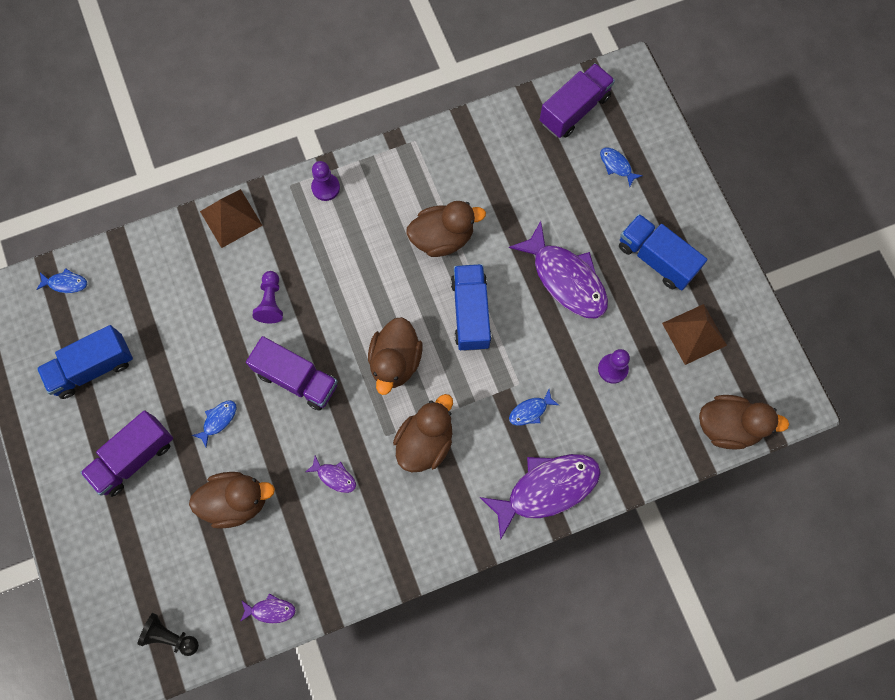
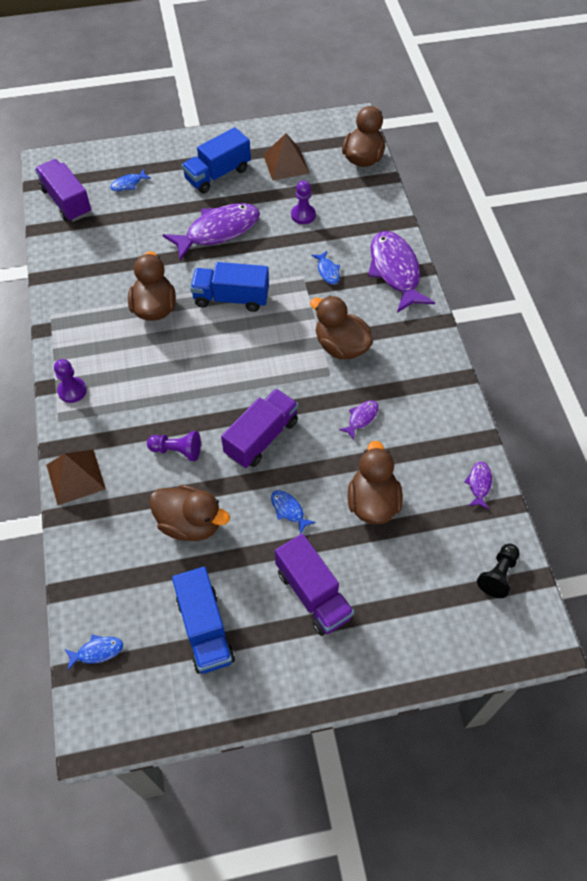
camera: 80 degrees left, 15 degrees down
(66, 283) = (97, 651): blue fish -> blue fish turned 60 degrees clockwise
(395, 361) = (262, 358): brown duck -> brown duck (190, 523)

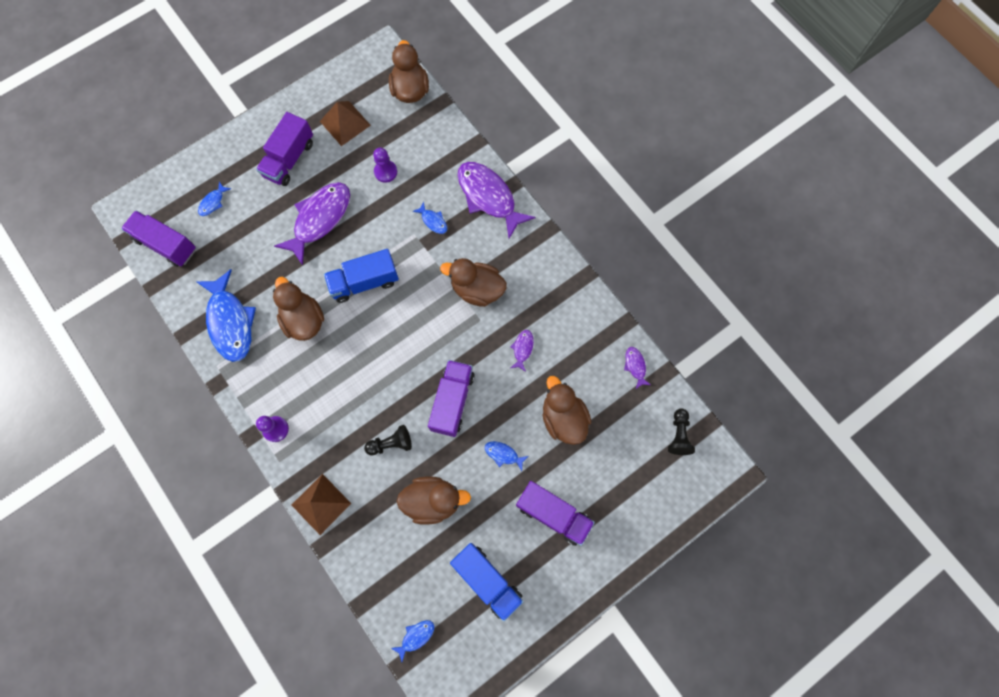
camera: 25 degrees left, 15 degrees up
(85, 284) = (230, 322): none -> blue fish
(177, 450) = (391, 443): purple pawn -> black pawn
(217, 174) = (289, 159): blue truck -> purple truck

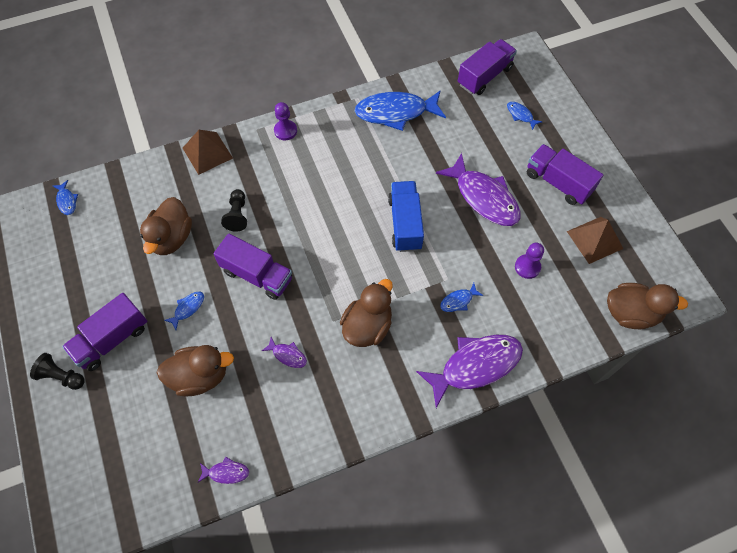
camera: 105 degrees right, 10 degrees down
(303, 320) = (380, 167): brown duck -> none
(487, 580) = (83, 266): blue truck -> none
(678, 435) = (132, 496): black pawn -> black pawn (61, 376)

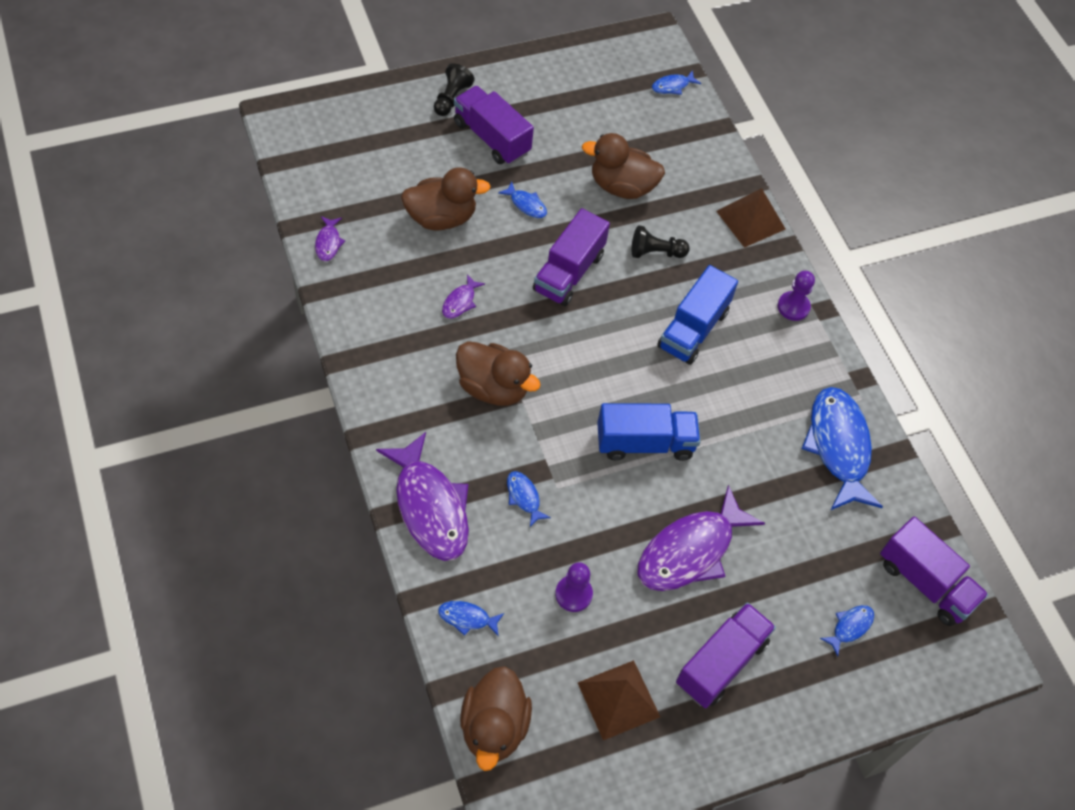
camera: 85 degrees right, 5 degrees down
(200, 376) = (441, 218): brown duck -> brown duck turned 90 degrees counterclockwise
(307, 192) = (693, 329): none -> blue truck
(558, 334) = (467, 618): none -> blue fish

